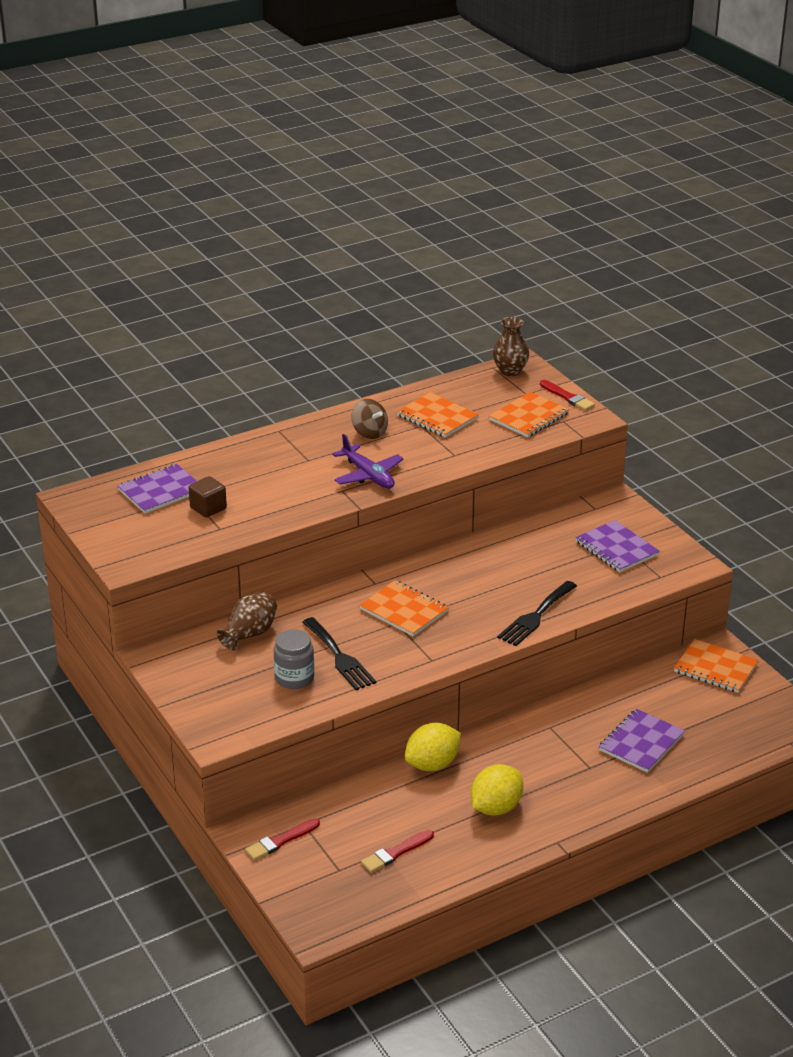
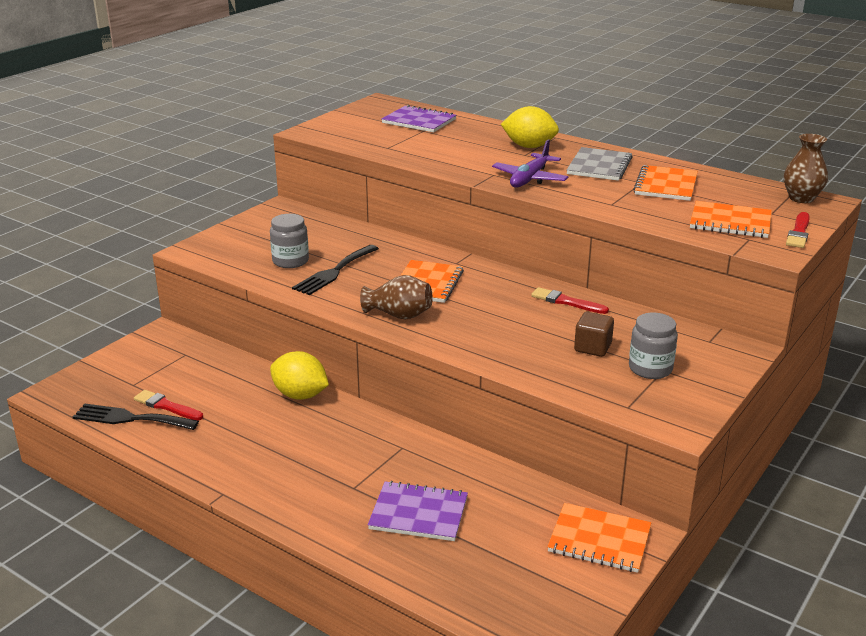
camera: 65 degrees right, 5 degrees down
(208, 508) = (412, 139): brown cube -> brown cube (592, 348)
(249, 634) = (337, 232): brown vase -> brown vase (399, 315)
(280, 841) = (159, 349): red brush -> red brush (566, 302)
(369, 433) = (599, 166): brown spinning top -> grey notebook
(496, 807) = (257, 444): yellow lemon -> yellow lemon (529, 146)
(536, 616) = (480, 348): black fork -> black fork (130, 418)
(616, 548) = (650, 369): purple notebook -> grey jar
(715, 668) = (599, 540): orange notebook -> orange notebook turned 75 degrees counterclockwise

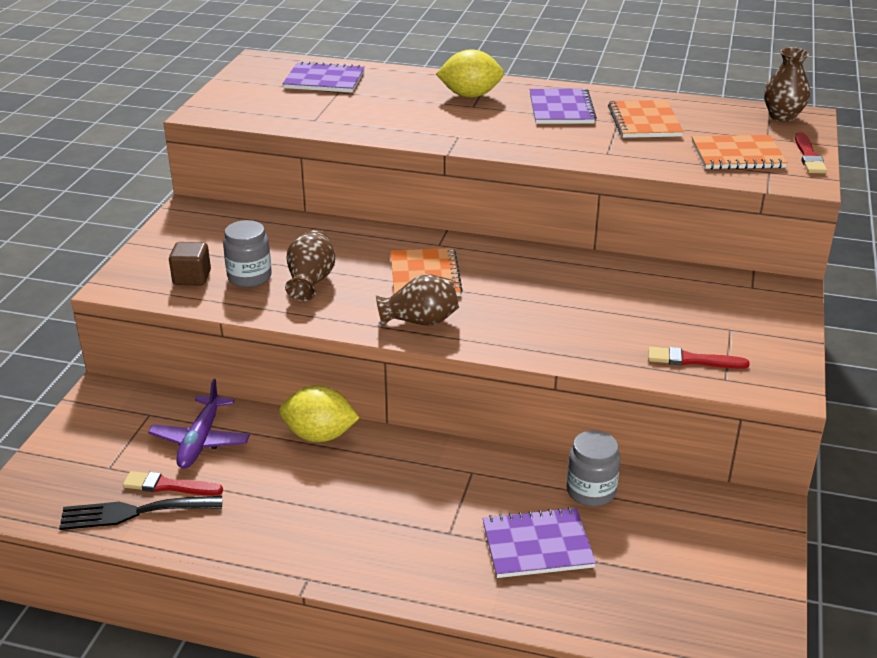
camera: 20 degrees left, 5 degrees up
(334, 272) = (310, 281): black fork -> brown vase
(529, 179) = (501, 136): purple plane -> purple plane (200, 441)
(566, 302) = (585, 270): red brush -> red brush (692, 360)
(592, 348) = (647, 318): brown cube -> brown cube (192, 277)
(599, 166) = (561, 109): grey notebook -> purple notebook
(599, 540) = (733, 526): orange notebook -> none
(650, 369) = (718, 330): grey jar -> grey jar (591, 491)

